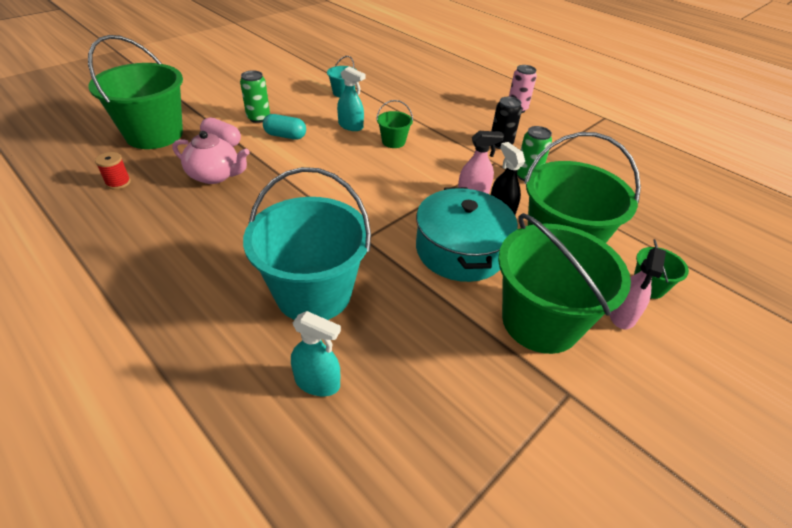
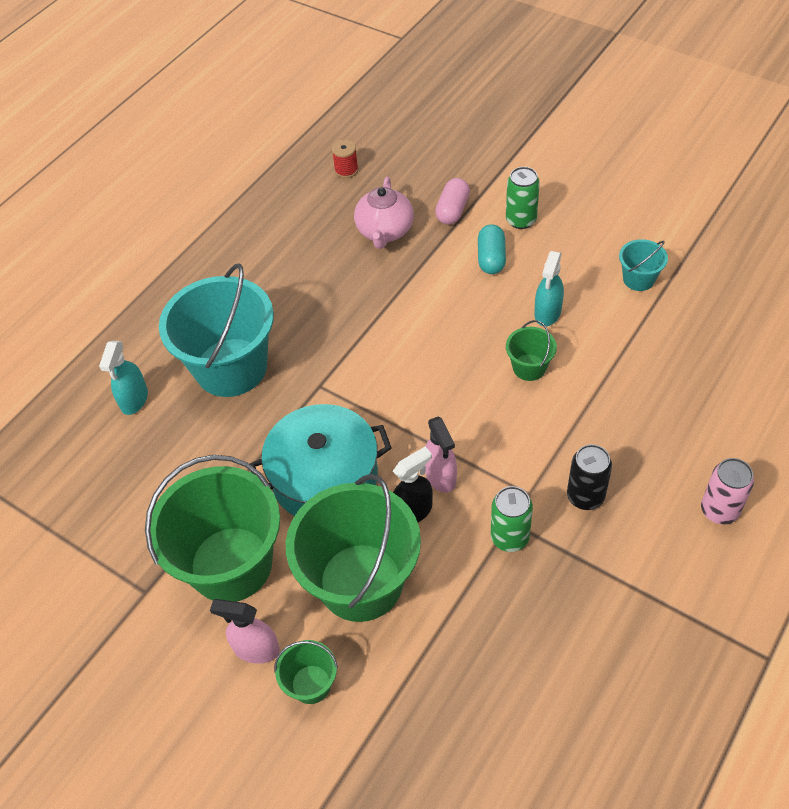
camera: 85 degrees right, 10 degrees up
(154, 134) = (441, 154): green bucket -> none

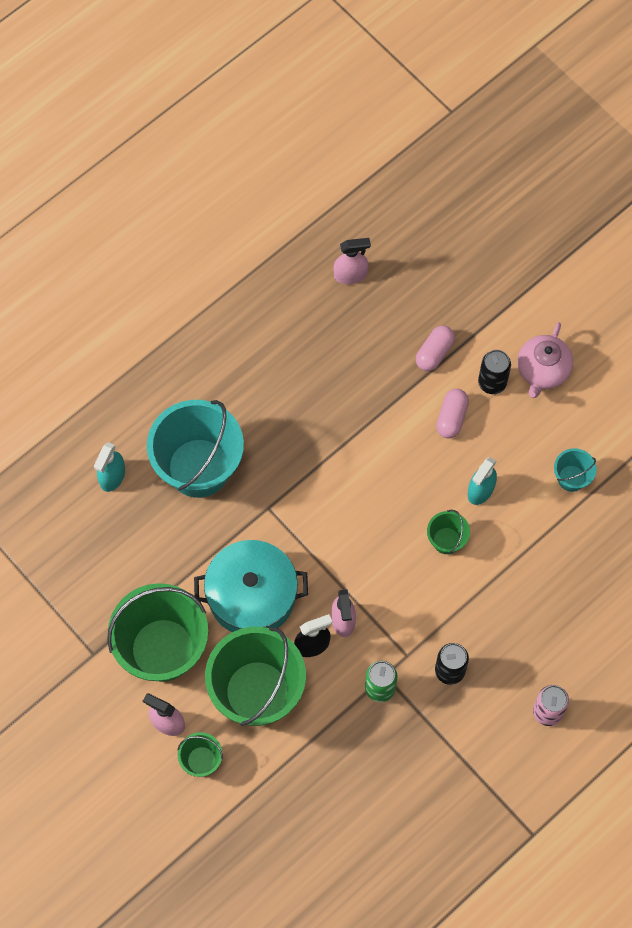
camera: 10 degrees right, 15 degrees up
(346, 170) = (350, 275): red spool -> pink spray bottle
(384, 231) = (366, 359): pink teapot -> pink teapot (542, 371)
(491, 258) = (451, 418): turquoise capsule -> pink capsule
(521, 220) = (492, 382): green can -> black can

